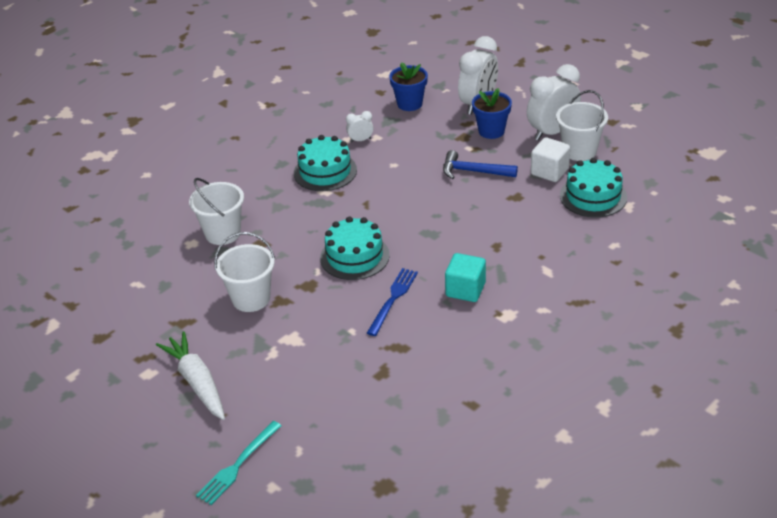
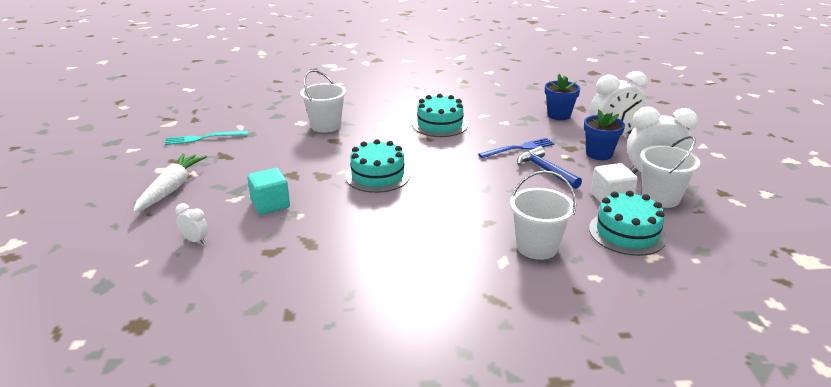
camera: 40 degrees right, 10 degrees down
(238, 465) = (100, 246): turquoise fork -> turquoise fork (203, 138)
(251, 298) = (279, 164): white bucket -> white bucket (537, 247)
(360, 140) = (491, 119): white clock -> white clock (195, 241)
(393, 299) = (358, 213): blue fork -> blue fork (519, 148)
(465, 290) = (417, 236): turquoise cube -> turquoise cube (270, 204)

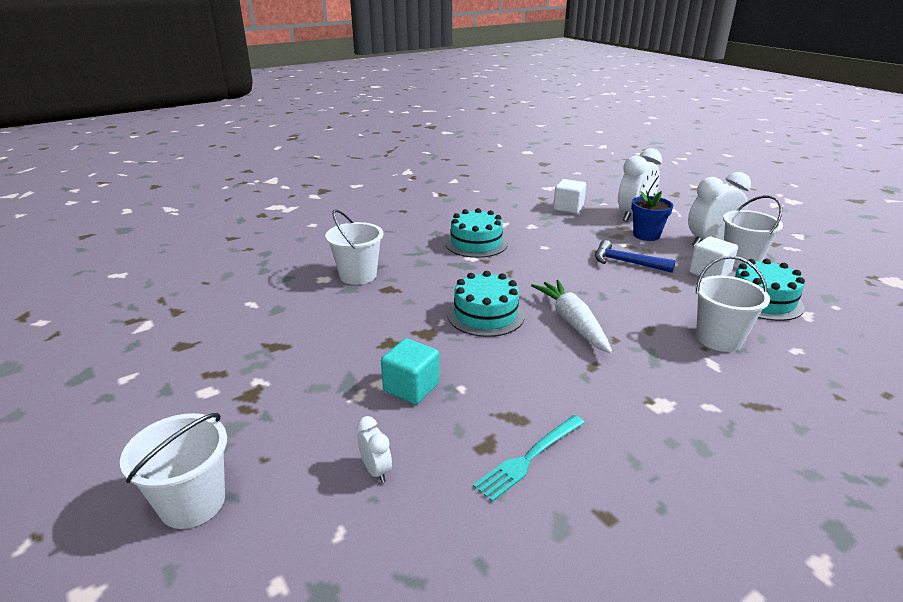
camera: 30 degrees left, 0 degrees up
(95, 222) = (192, 503): none -> white bucket
(171, 189) = (255, 412): white carrot -> white carrot (572, 322)
(195, 241) = (376, 470): white clock -> white clock turned 60 degrees clockwise
(203, 138) = (218, 332): turquoise fork -> turquoise fork (529, 458)
(519, 148) = (577, 248): blue fork -> none
(559, 115) = (568, 208): blue flower pot -> white cube

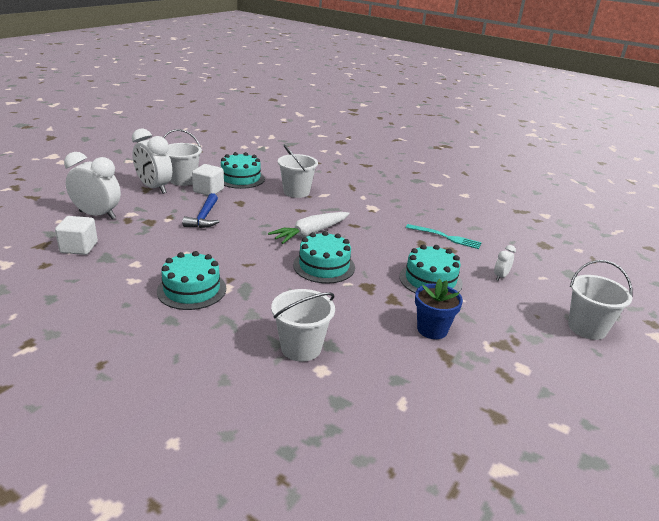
camera: 115 degrees left, 0 degrees up
(411, 387) = (430, 280): turquoise cube -> turquoise cake
(646, 235) = (144, 210): blue flower pot -> blue flower pot (432, 329)

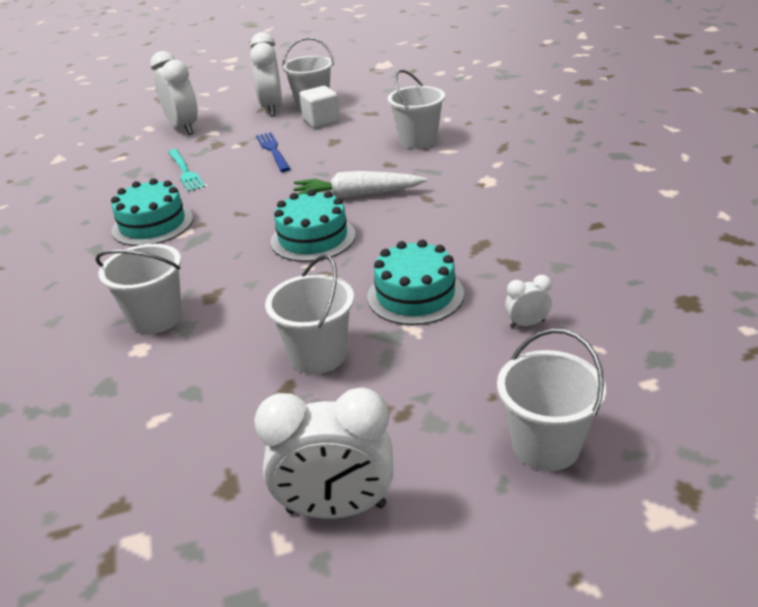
camera: 45 degrees right, 5 degrees up
(79, 247) = (126, 157): white cube -> none
(204, 217) = (273, 150): blue hammer -> blue fork
(240, 178) = (377, 112): turquoise cake -> none
(432, 329) = (318, 355): blue flower pot -> white bucket
(446, 237) = (531, 246): turquoise fork -> turquoise fork (185, 172)
(557, 398) = (336, 508): none -> white clock

